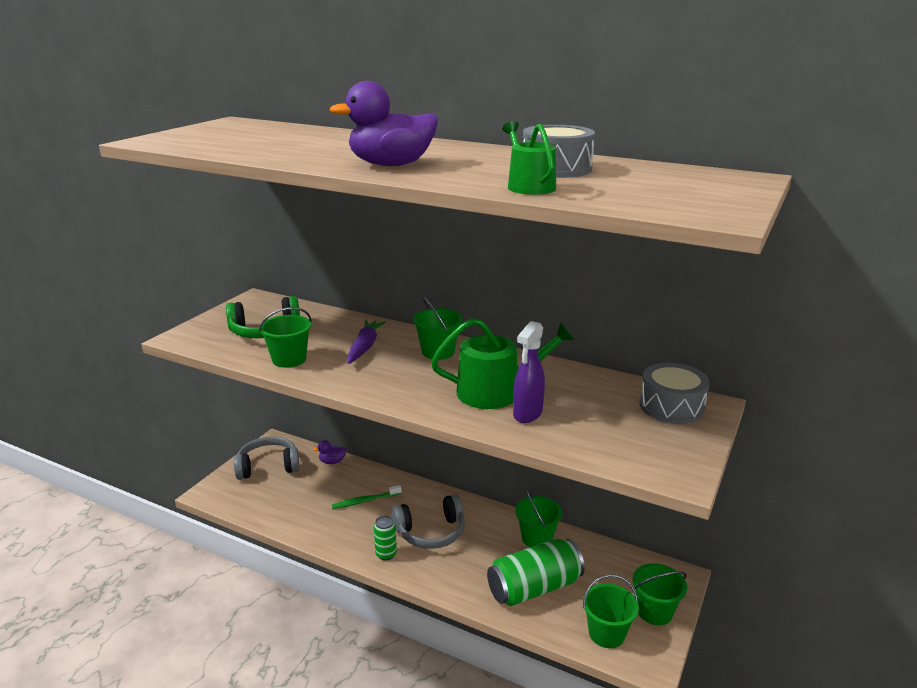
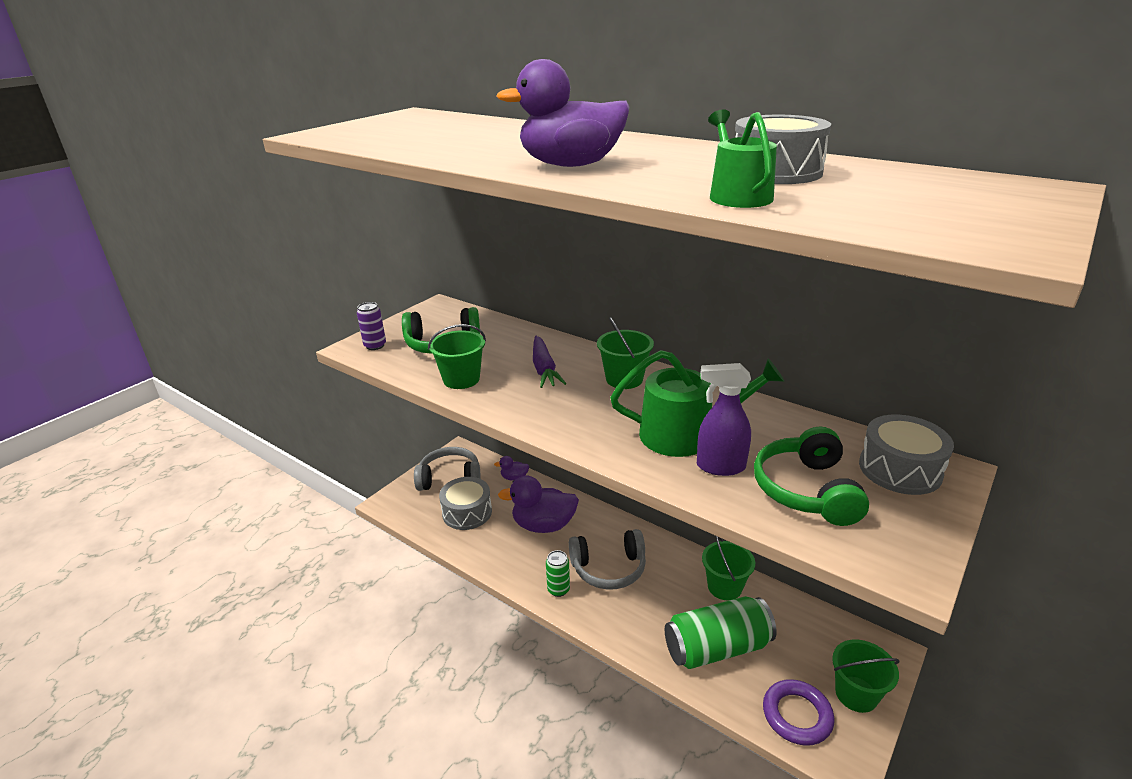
camera: 10 degrees right, 5 degrees up
(199, 335) = (375, 346): none -> purple can
(289, 495) = (467, 512): none -> grey drum
(364, 347) = (544, 369): purple carrot -> purple carrot turned 150 degrees clockwise
(365, 501) = (543, 525): green toothbrush -> purple duck
(527, 414) = (720, 467): purple spray bottle -> purple spray bottle turned 60 degrees clockwise
(599, 426) = (806, 490): none -> green headphones
(606, 633) = (797, 715): green bucket -> purple ring

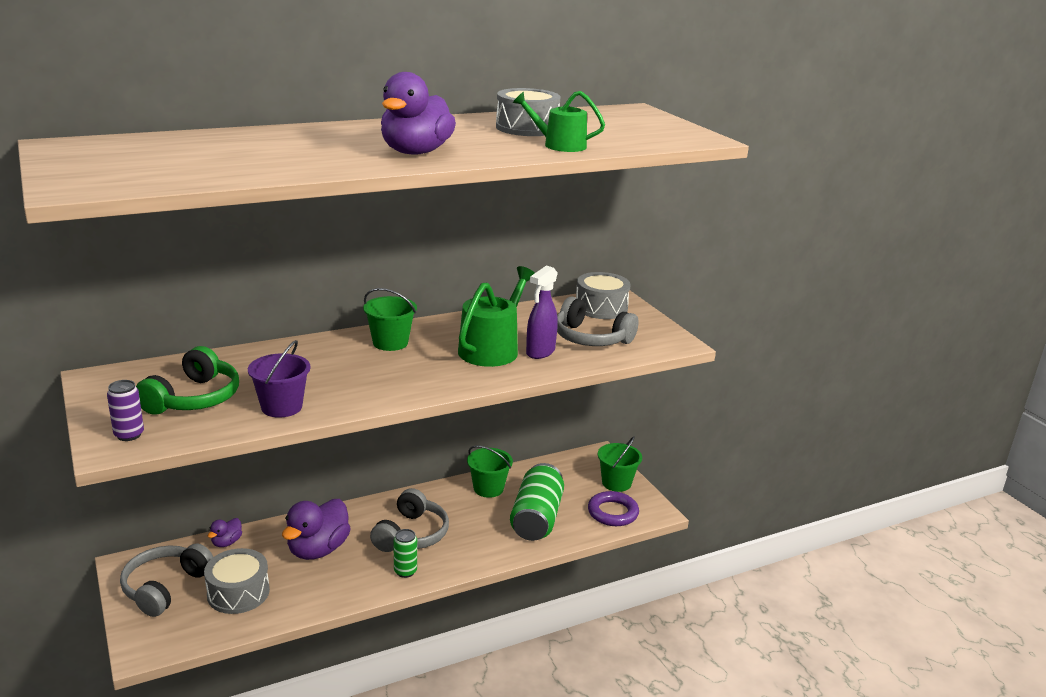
camera: 65 degrees left, 5 degrees down
(461, 379) = (281, 407): green bucket -> purple bucket
(544, 369) = (323, 367): purple carrot -> none
(806, 490) = (591, 338): green headphones -> grey headphones

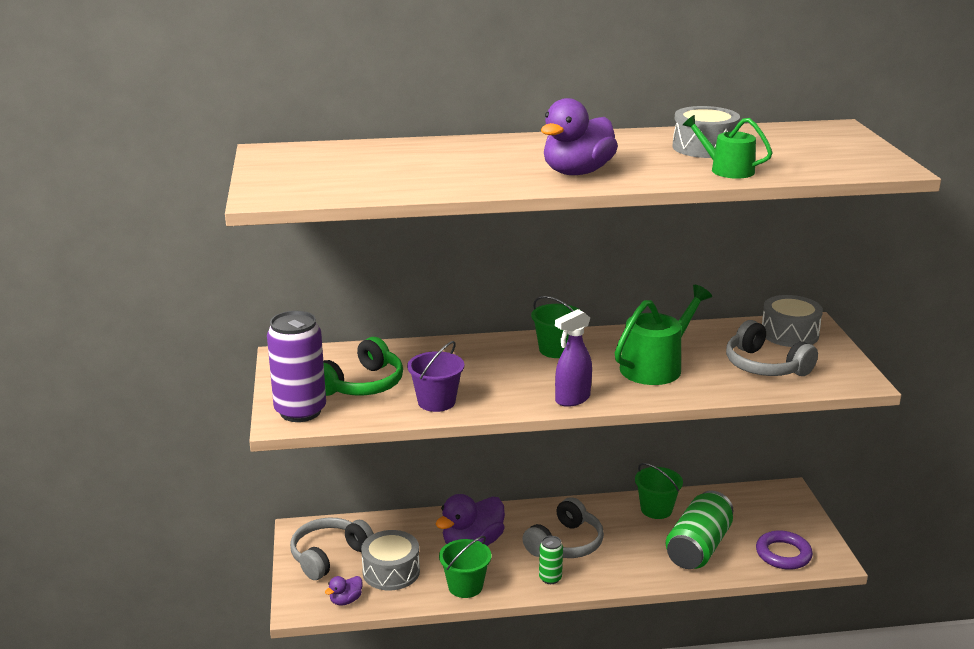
camera: 20 degrees right, 0 degrees up
(129, 435) = (300, 411): purple can -> purple can, size x2.01
(226, 542) = (390, 524): purple duck -> purple duck (346, 600)
(540, 352) = (704, 375): purple spray bottle -> purple spray bottle (572, 399)
(616, 483) = (797, 523): green bucket -> green bucket (465, 586)

